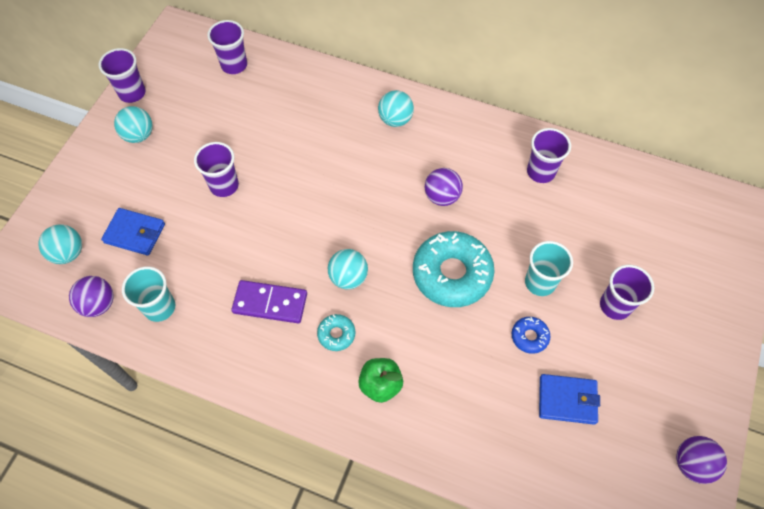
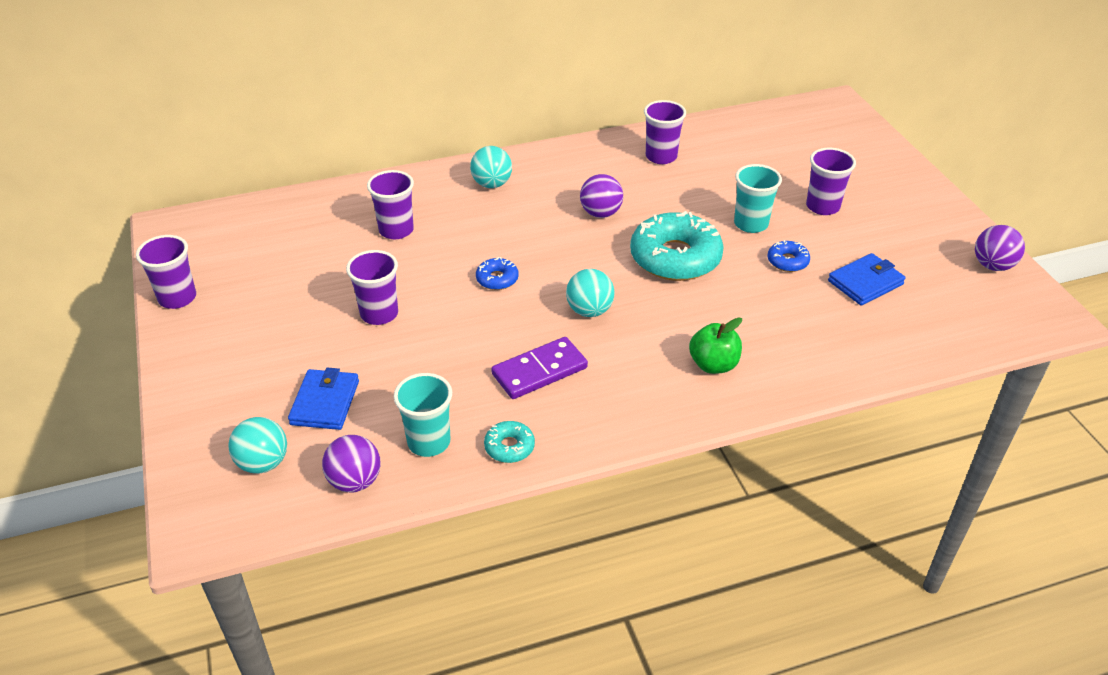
camera: 40 degrees left, 20 degrees down
(135, 233) = (325, 403): blue wallet -> blue wallet turned 60 degrees counterclockwise
(139, 135) = (229, 326): turquoise ball -> none
(234, 65) = (274, 222): purple cup -> purple cup (396, 230)
(318, 207) = (497, 279): none -> blue donut
(336, 334) = (630, 355): turquoise donut -> turquoise donut (509, 447)

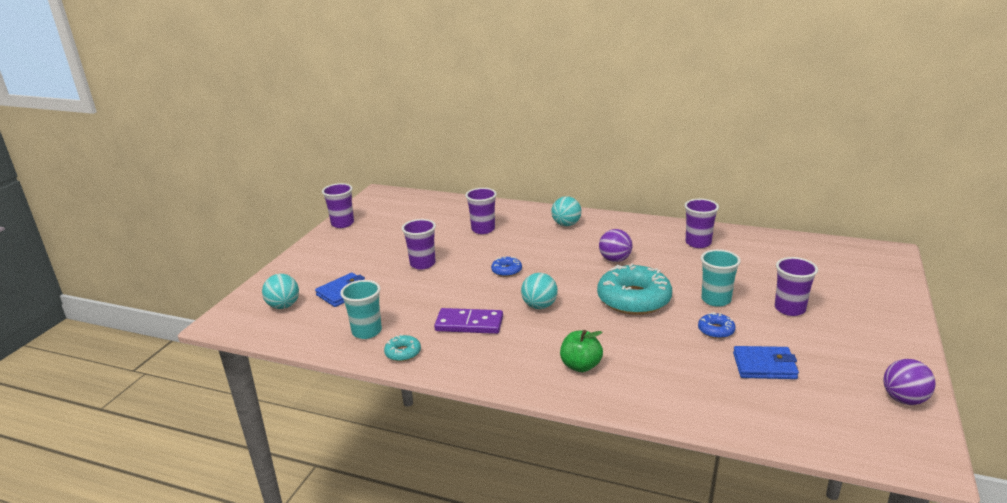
camera: 40 degrees right, 15 degrees down
(355, 481) = (310, 332): purple ball -> none

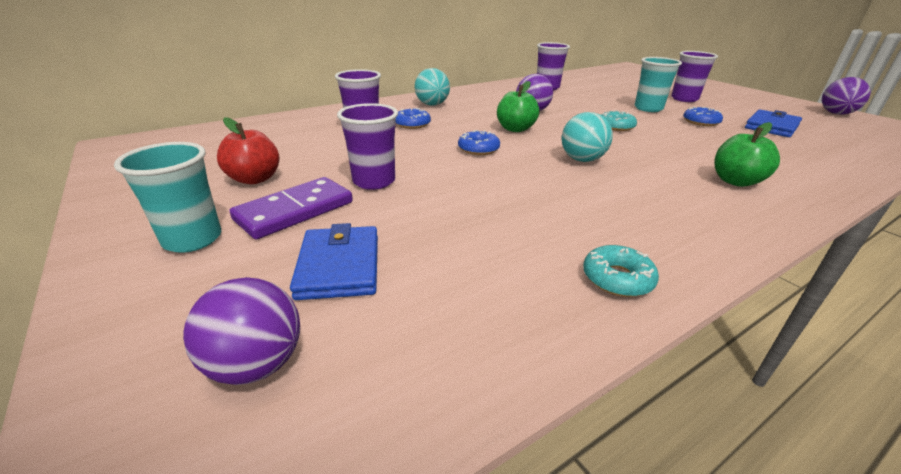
camera: 55 degrees left, 5 degrees up
(283, 306) = (257, 364): turquoise ball -> purple ball
(342, 223) = (121, 192): purple cup -> none
(367, 331) = (509, 290): turquoise cup -> turquoise cup (192, 239)
(388, 239) = (255, 179): none -> red apple
(469, 324) = (580, 204): purple domino -> purple domino (295, 211)
(517, 236) = (412, 124): none -> blue donut
(563, 268) = (515, 129): none -> green apple
(634, 299) = (616, 126): turquoise donut -> turquoise donut, size x0.45

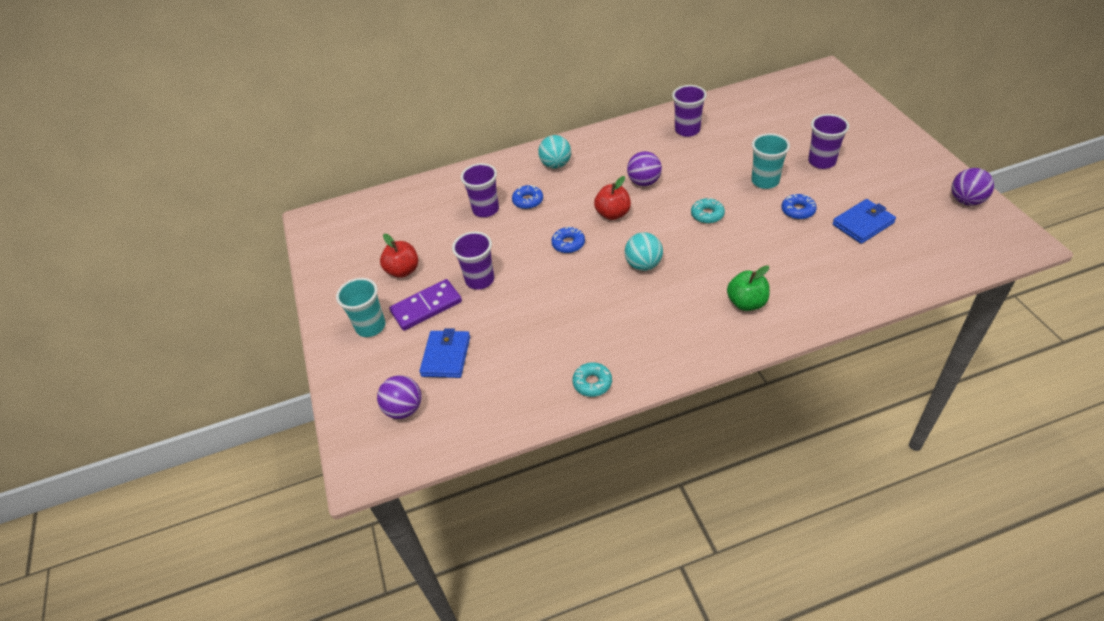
camera: 20 degrees right, 15 degrees up
(515, 129) = (613, 214): green apple -> red apple

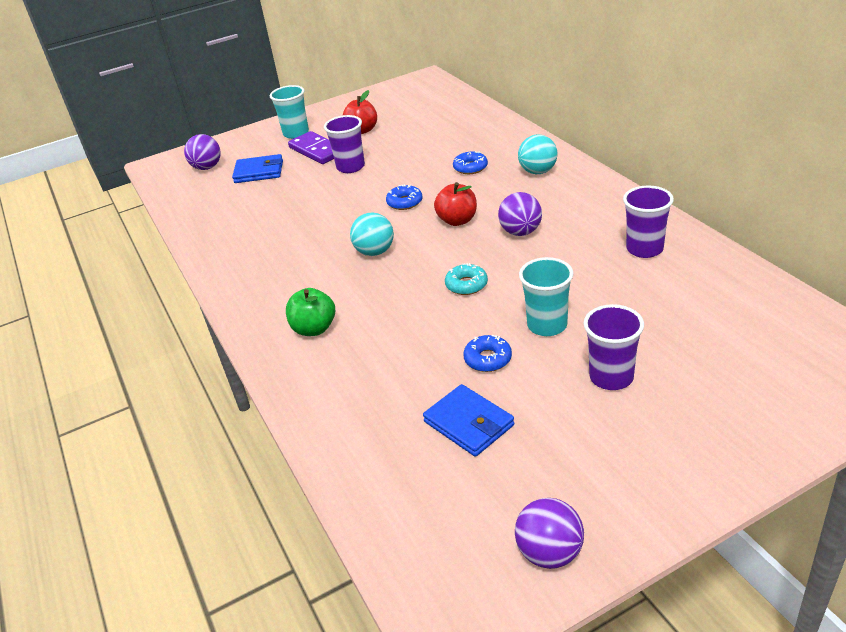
camera: 80 degrees right, 10 degrees down
(485, 209) = (452, 149): purple cup -> none
(592, 383) = (217, 247): turquoise donut -> none

